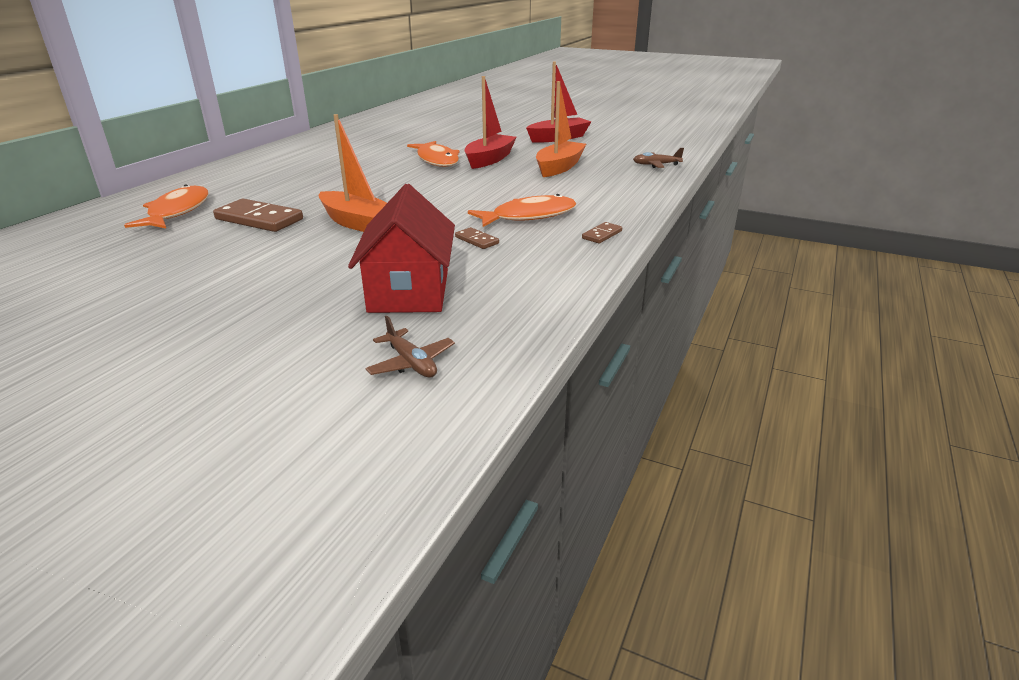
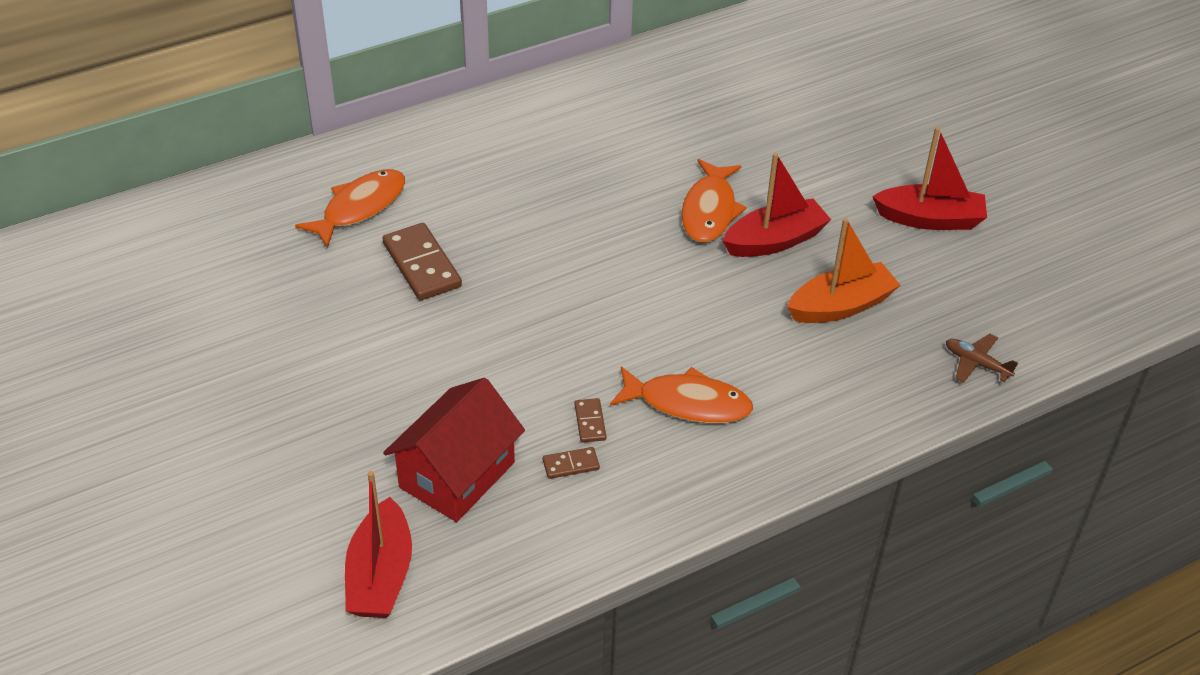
camera: 35 degrees right, 15 degrees up
(357, 223) = (506, 323): orange boat -> none
(411, 363) = (380, 575): brown plane -> red boat
(602, 235) = (725, 484): brown domino -> brown domino (571, 465)

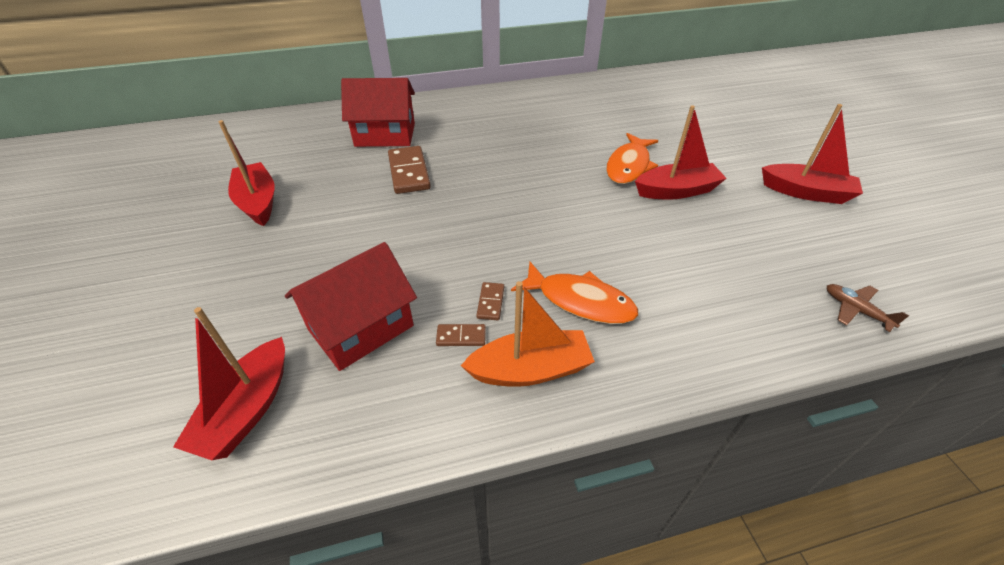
camera: 15 degrees right, 0 degrees up
(240, 342) = (258, 202): none -> red boat
(360, 207) = (385, 135): orange fish -> red house
(841, 306) = (727, 244): orange boat -> orange boat (530, 370)

